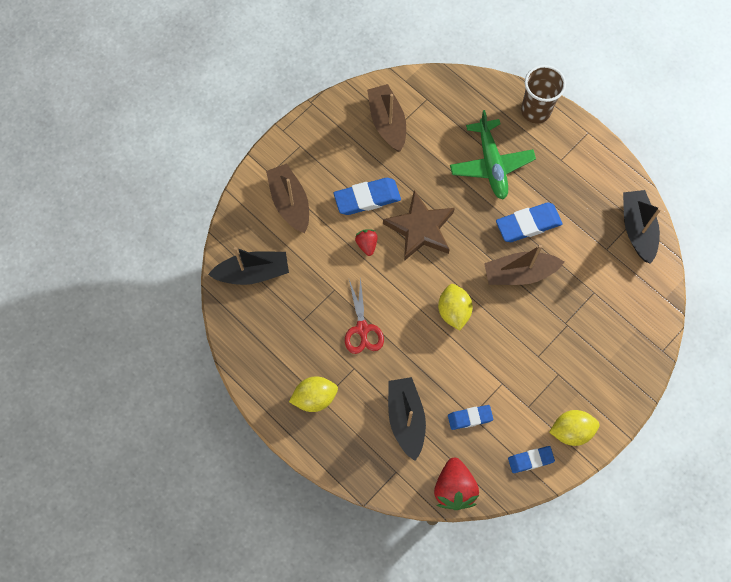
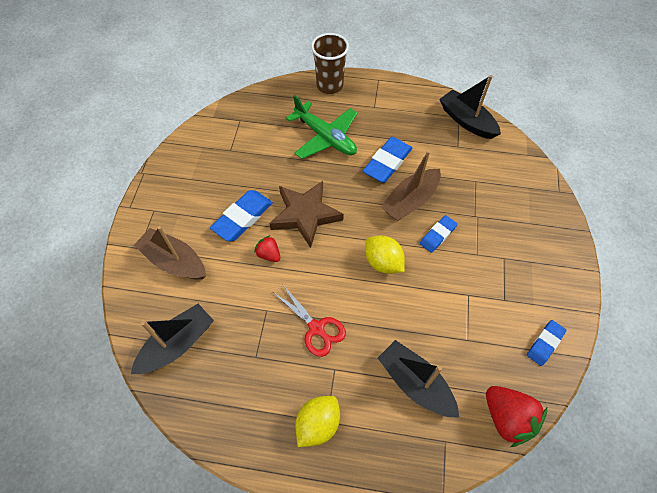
camera: 35 degrees left, 10 degrees down
(387, 122) = (219, 153): brown boat -> none
(470, 418) = (467, 343): blue eraser -> blue eraser (437, 235)
(571, 431) = (553, 296): yellow lemon -> none

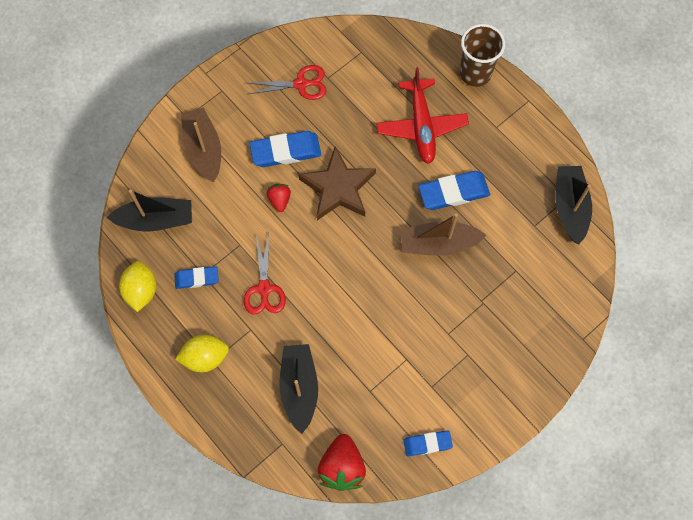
camera: 40 degrees right, 10 degrees up
(213, 167) = (301, 84): none -> red scissors
(325, 137) = (421, 126): green plane -> red plane
(383, 262) = (363, 278): yellow lemon -> yellow lemon (141, 290)
(437, 235) = (431, 291): blue eraser -> blue eraser (197, 278)

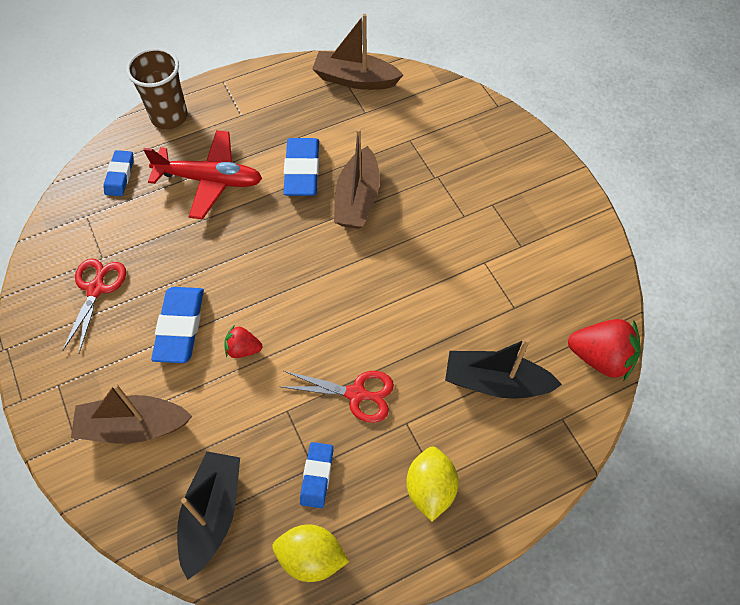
camera: 75 degrees left, 10 degrees down
(338, 188) = (252, 281): brown star -> none
(427, 444) = (586, 266): blue eraser -> blue eraser (120, 175)
(569, 207) = (355, 79): black boat -> brown boat

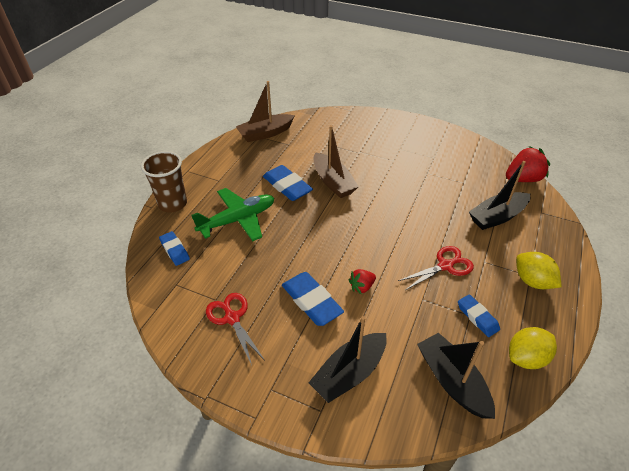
camera: 40 degrees left, 15 degrees down
(133, 426) = (349, 373): brown boat -> black boat
(210, 180) = (238, 220): red plane -> green plane

